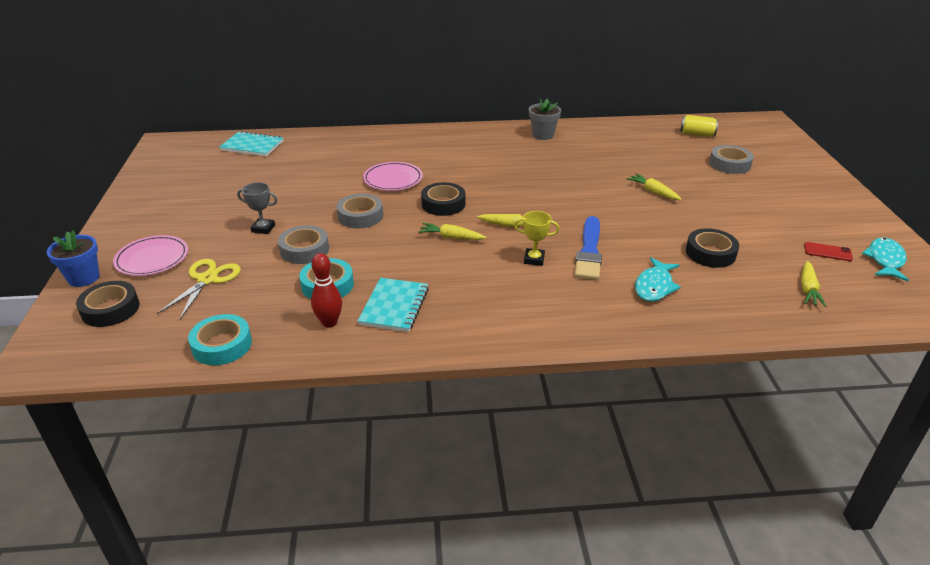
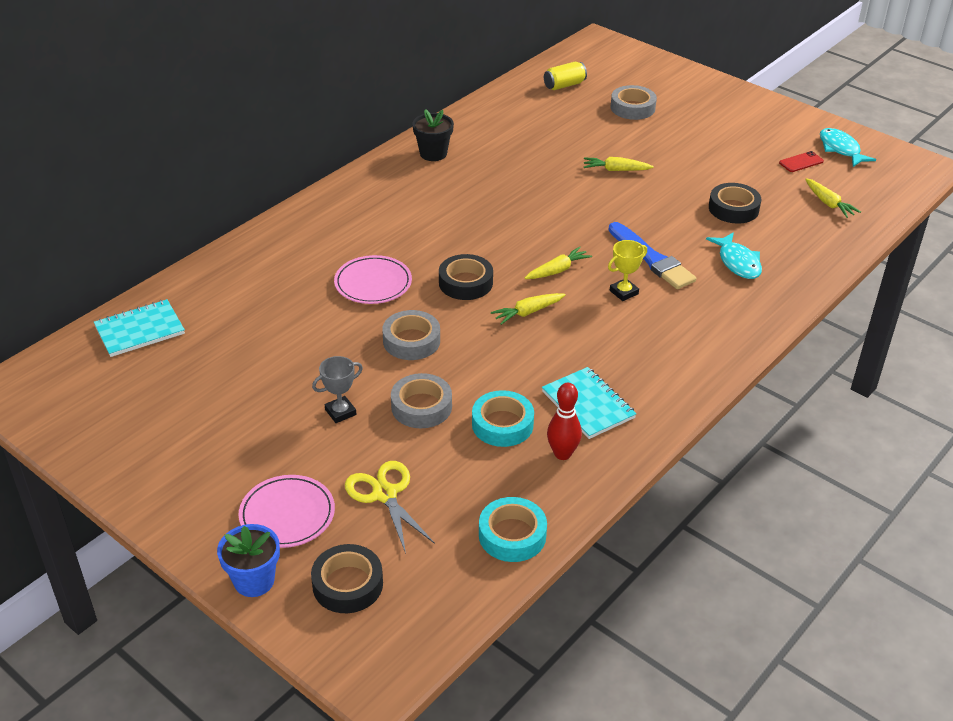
camera: 45 degrees left, 5 degrees up
(543, 135) = (433, 154): grey flower pot -> black flower pot

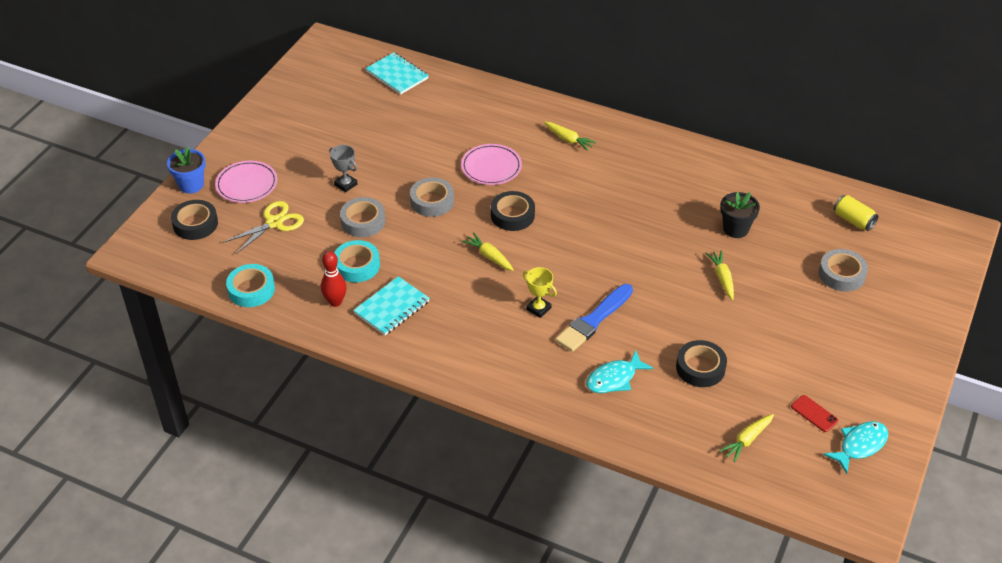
camera: 75 degrees right, 5 degrees up
(433, 154) = (684, 160): black flower pot -> black flower pot (735, 229)
(557, 270) = (551, 264): yellow carrot -> yellow carrot (568, 139)

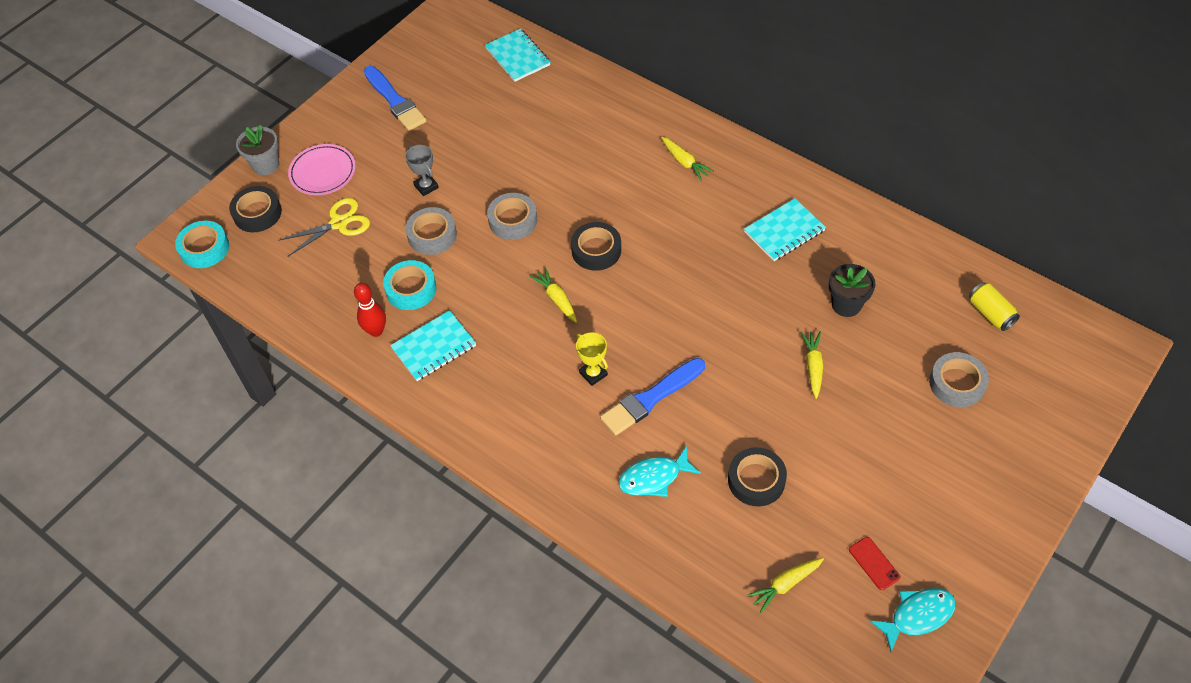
camera: 15 degrees right, 10 degrees up
(191, 185) = (266, 165): blue flower pot -> grey flower pot
(251, 290) = (293, 302): turquoise tape -> turquoise tape (204, 248)
(296, 121) = (395, 101): none -> blue brush
(491, 167) = (589, 186): pink plate -> none
(668, 181) = (784, 231): none -> turquoise notebook

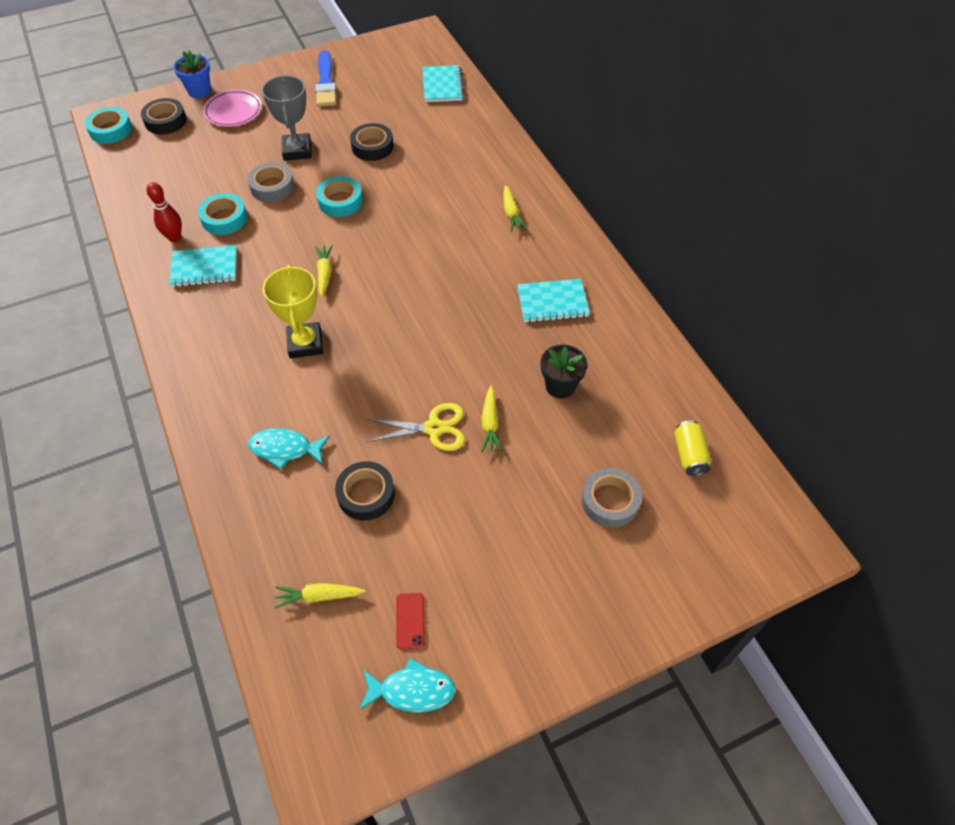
camera: 25 degrees right, 0 degrees up
(266, 165) = (199, 91): grey flower pot -> blue flower pot
(339, 223) = (214, 151): yellow scissors -> yellow scissors (433, 428)
(426, 186) = (297, 150): grey trophy -> grey trophy, size x1.70
(513, 220) = (340, 201): grey tape -> turquoise tape
(593, 374) = (305, 343): yellow trophy -> yellow trophy, size x1.70
(596, 250) = (385, 250): black tape -> black tape (372, 147)
(650, 398) = (334, 384): blue brush -> none
(813, 367) = (490, 424): yellow carrot -> yellow carrot turned 150 degrees clockwise

